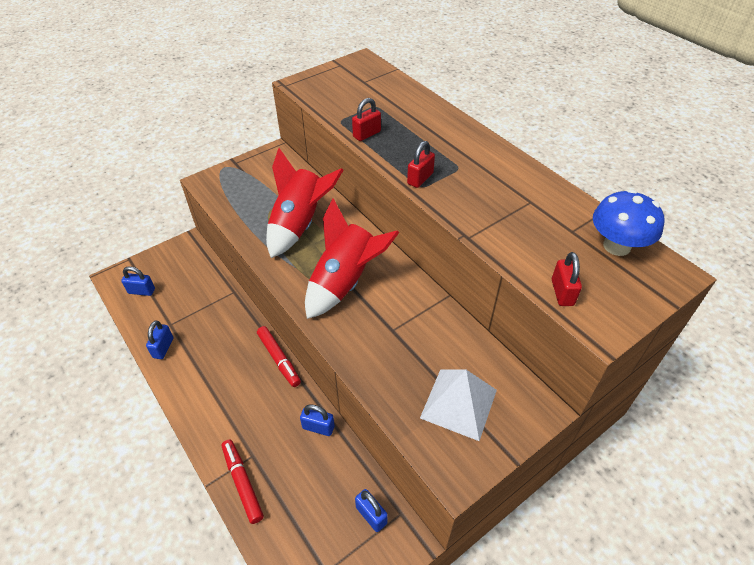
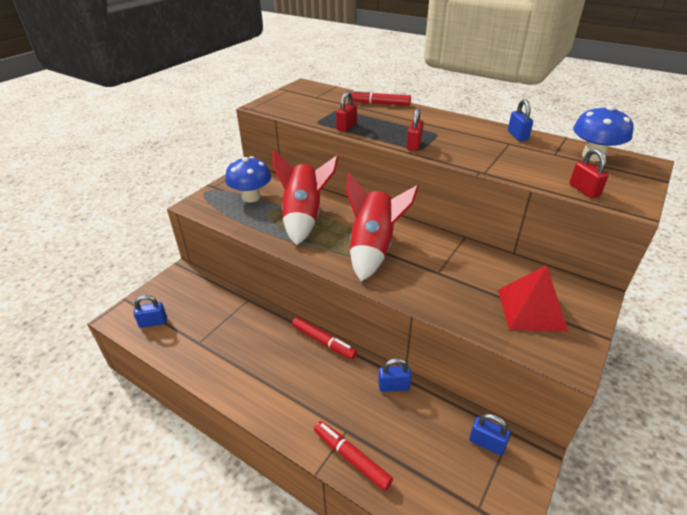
camera: 20 degrees left, 10 degrees down
(163, 348) = (202, 364): blue padlock -> blue padlock (517, 136)
(263, 185) = (251, 197): none -> blue mushroom
(425, 107) = (379, 104): none -> red marker
(459, 403) = (531, 309): white pyramid -> red pyramid

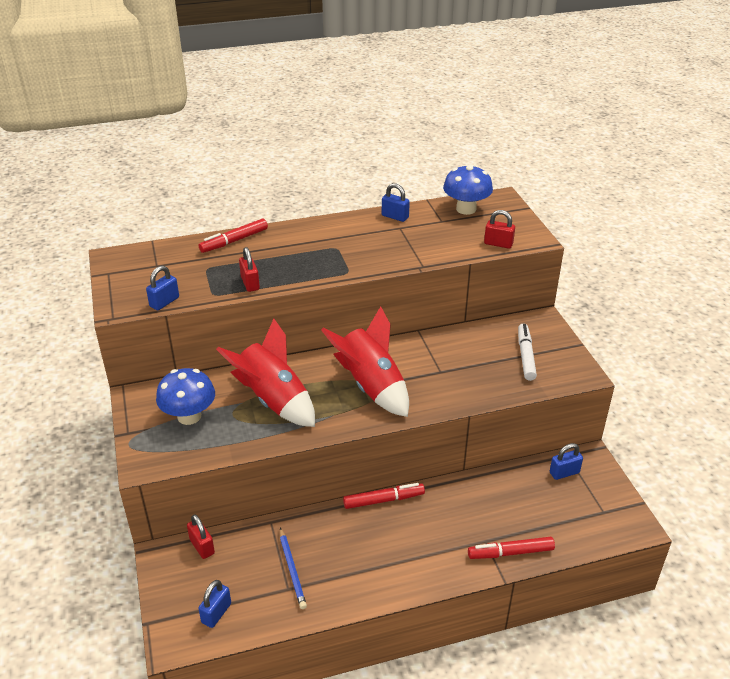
camera: 50 degrees left, 0 degrees up
(217, 334) = (292, 569): none -> blue pencil
(393, 386) = (472, 487): blue padlock -> blue padlock (164, 302)
(414, 145) = (337, 270): red padlock -> red padlock (202, 546)
(531, 309) = (525, 356): red pyramid -> white marker

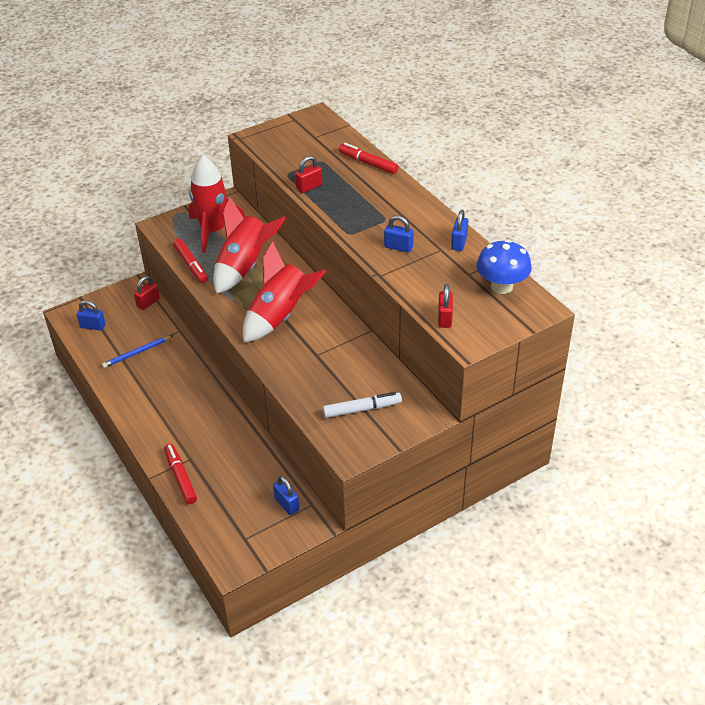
camera: 75 degrees right, 5 degrees up
(164, 302) = (267, 154): blue padlock -> blue padlock (398, 247)
(189, 416) = (213, 231): blue mushroom -> red rocket
(383, 500) = (218, 388): red marker -> red marker (191, 265)

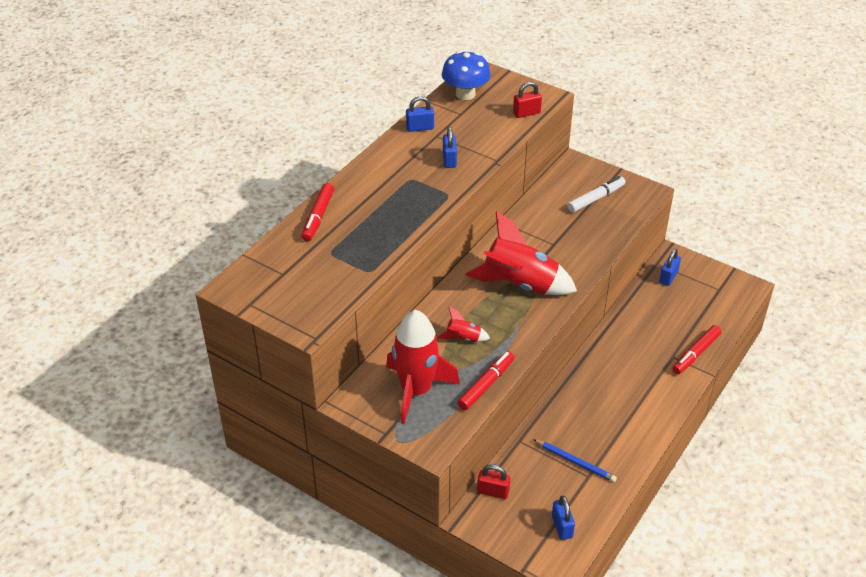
camera: 115 degrees left, 0 degrees up
(245, 267) = (463, 338): red rocket -> red rocket, size x0.44
(309, 187) = (386, 246): red padlock -> none
(362, 409) = (596, 198): white marker -> white marker turned 90 degrees clockwise

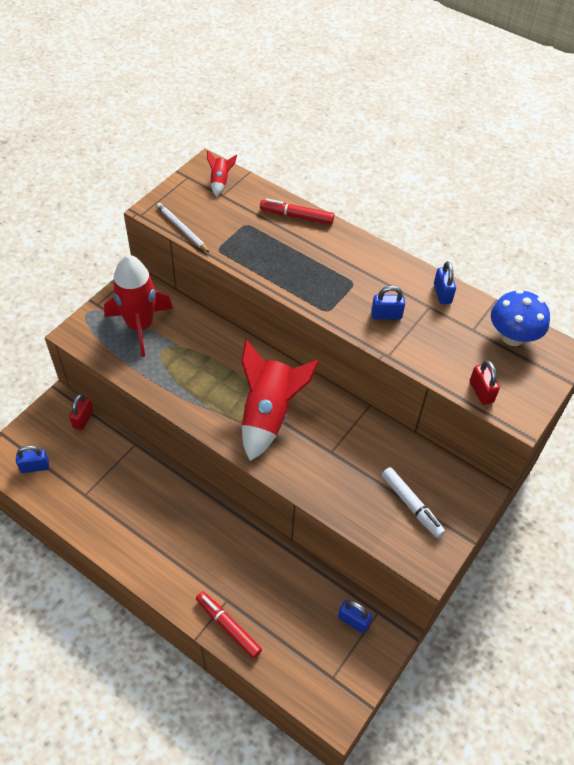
camera: 90 degrees right, 10 degrees up
(339, 301) = (182, 229): none -> white pencil
(463, 338) = (198, 363): red rocket -> red rocket (220, 182)
(486, 384) = (138, 376): red marker -> none
(575, 462) = (102, 486): blue pencil -> none

